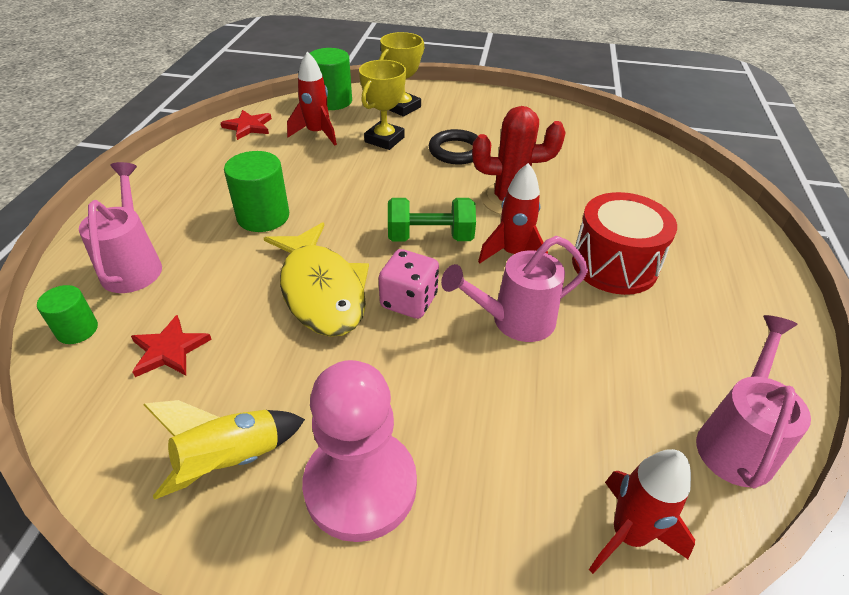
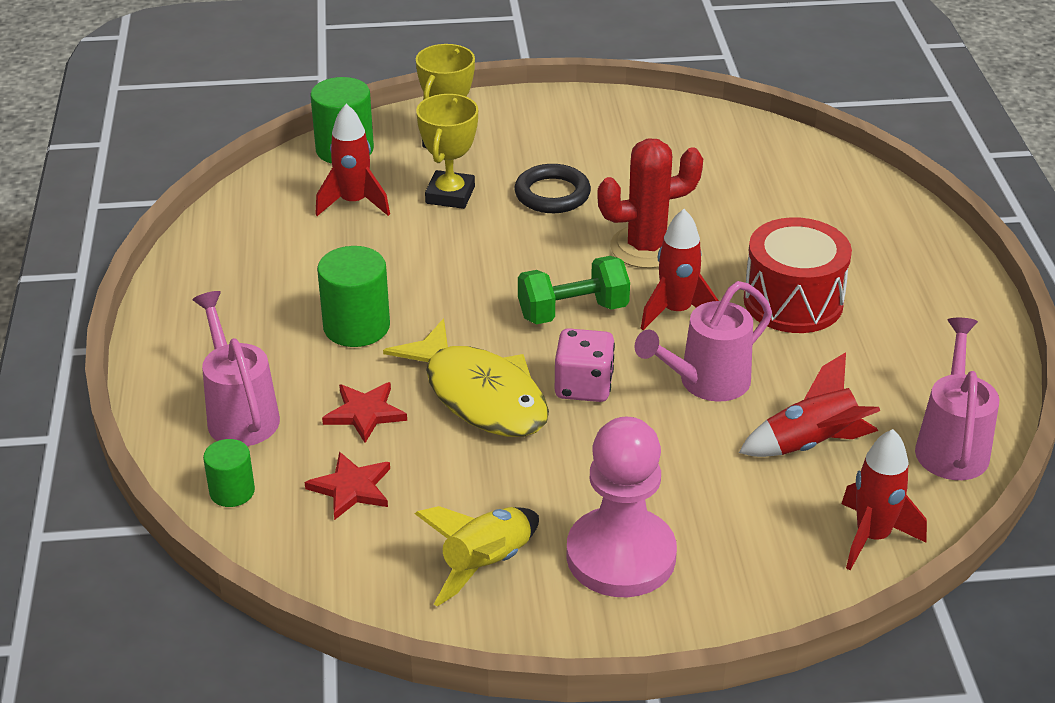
camera: 15 degrees left, 5 degrees down
(248, 127) = (252, 210): red star -> red star (365, 413)
(592, 405) = (811, 444): none -> red rocket

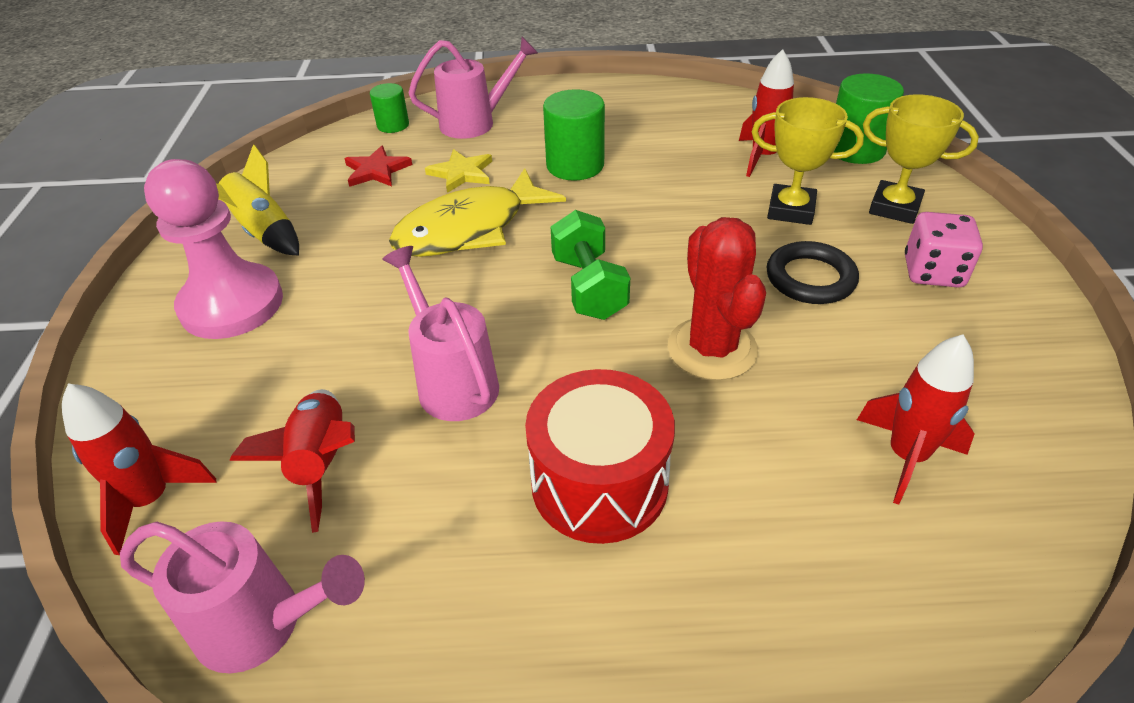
camera: 95 degrees right, 5 degrees up
(365, 413) = (461, 173): red star -> yellow star
(583, 386) = (467, 290): pink dice -> pink dice (933, 272)
(676, 312) = (584, 366): red rocket -> red rocket (906, 456)

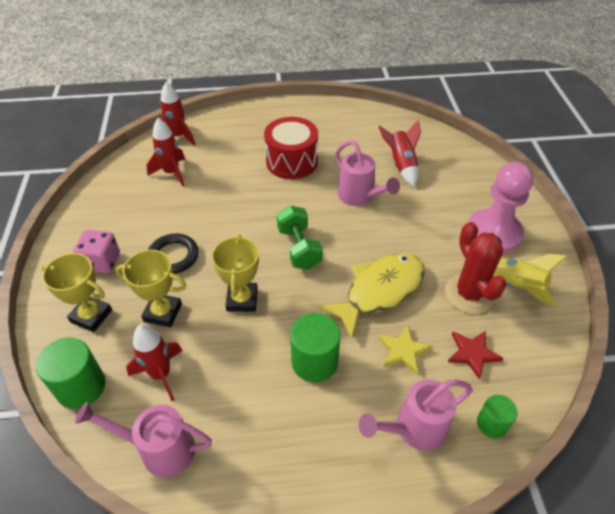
camera: 175 degrees right, 5 degrees up
(152, 500) = (458, 152): red rocket -> red rocket (178, 137)
(262, 625) = (395, 125): pink watering can -> pink watering can (159, 449)
(677, 222) = (242, 300): none -> yellow trophy
(712, 349) = (238, 214): red cactus -> red cactus (469, 294)

